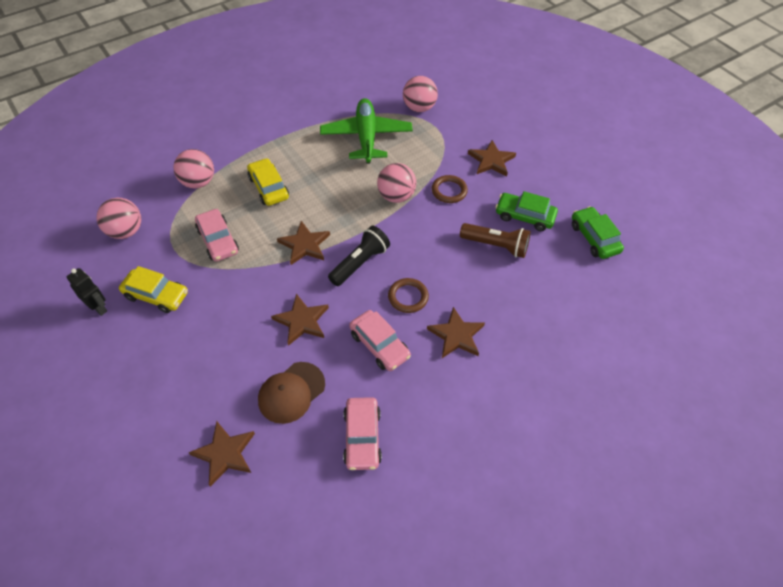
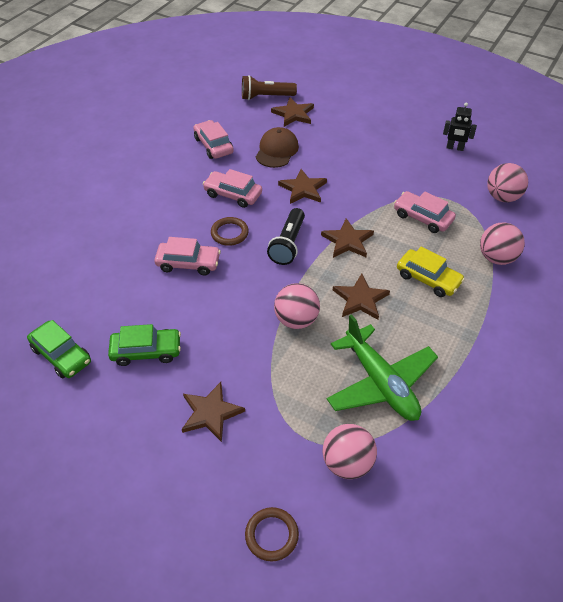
camera: 155 degrees right, 5 degrees down
(156, 295) = (425, 167): yellow car -> none
(449, 191) = (243, 349): brown ring -> brown ring (271, 535)
(456, 335) = (175, 220): brown star -> brown star (360, 299)
(462, 280) = (188, 263): none -> pink car
(496, 246) = (167, 306): brown flashlight -> brown flashlight (266, 97)

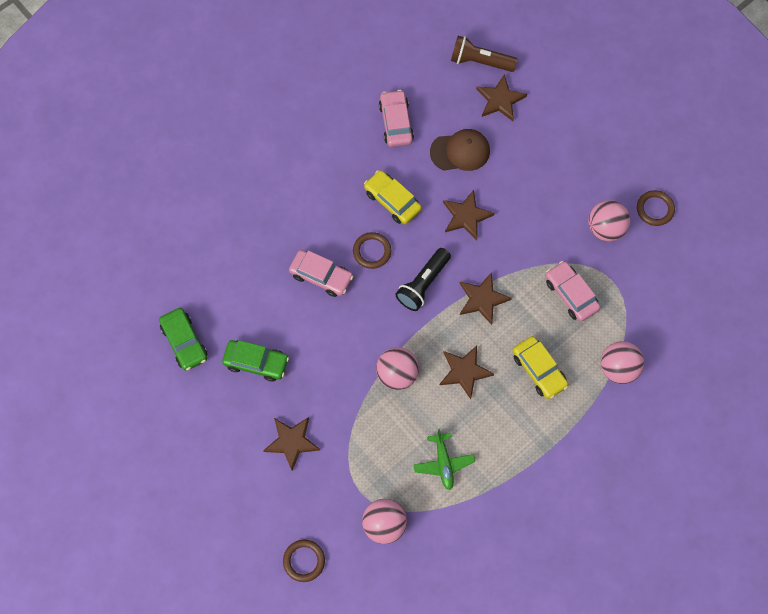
camera: 20 degrees right, 20 degrees up
(233, 194) = (392, 201): pink car -> yellow car
(277, 150) = (460, 151): brown cap -> brown cap turned 45 degrees clockwise
(380, 383) = (443, 463): green plane -> green plane, size x0.55
(454, 148) = (655, 209): black robot -> brown ring
(502, 197) = (668, 295): pink ball -> pink ball (605, 228)

